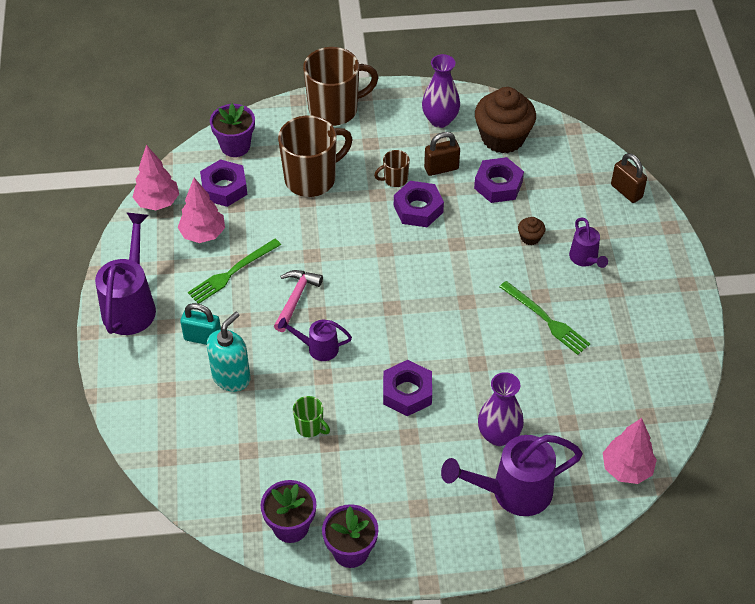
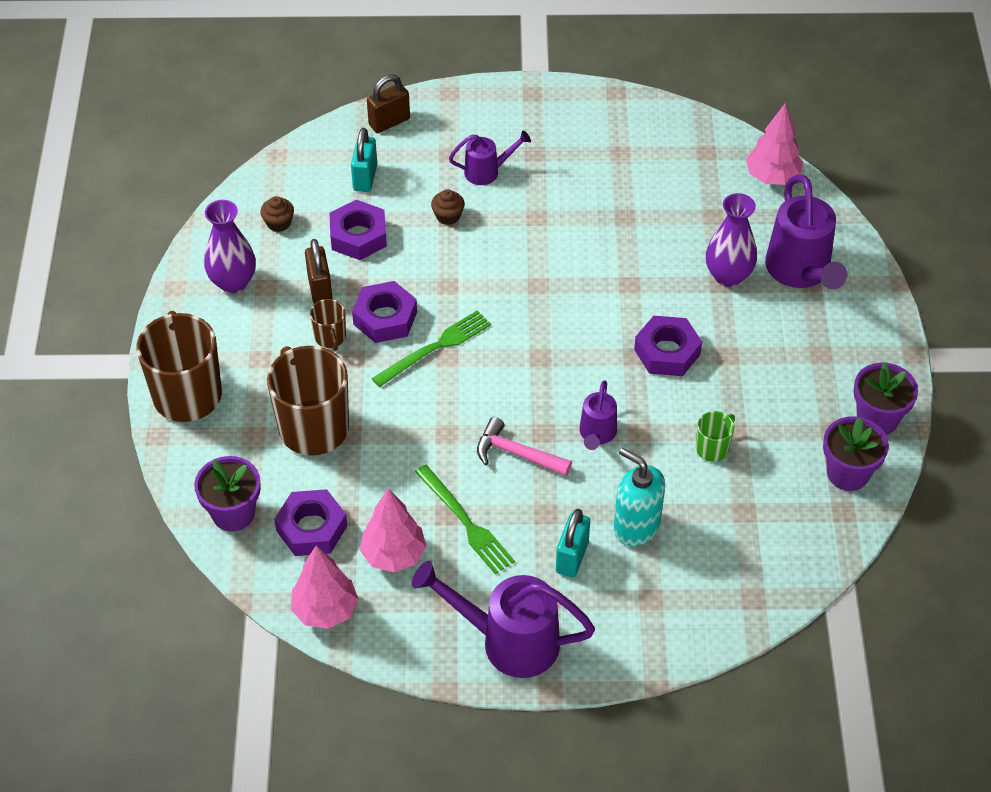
camera: 85 degrees left, 0 degrees up
(503, 137) = (278, 223): brown cupcake -> brown cupcake, size x0.43
(546, 319) = (572, 217): green fork -> green fork (435, 347)
(561, 182) = (365, 178): none -> turquoise padlock

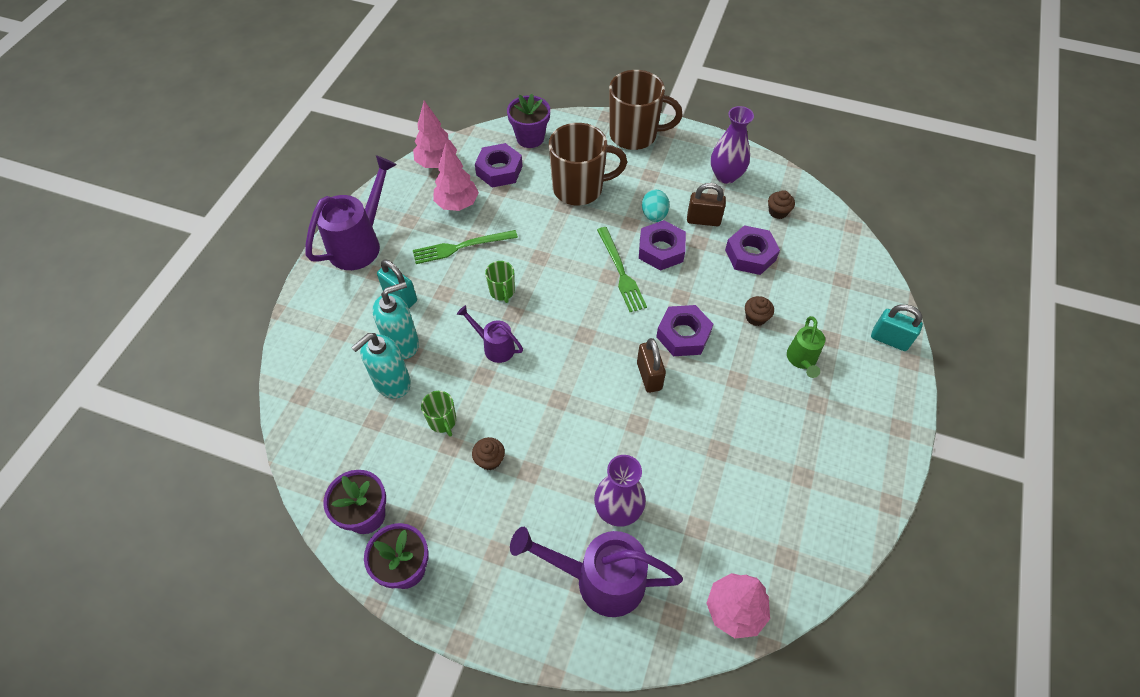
camera: 110 degrees right, 5 degrees up
(330, 338) = (654, 215): brown mug -> turquoise egg
(365, 178) = (814, 274): turquoise padlock -> turquoise padlock (889, 339)
(389, 122) = (879, 307): brown padlock -> brown padlock (649, 376)
(487, 172) = (802, 360): purple watering can -> green watering can
(516, 454) = (502, 292): pink hammer -> green mug
(667, 352) = (552, 425): purple nut -> purple nut (683, 335)
(692, 515) = (392, 383): none -> turquoise soap dispenser
(733, 392) = (489, 459): none -> brown cupcake

